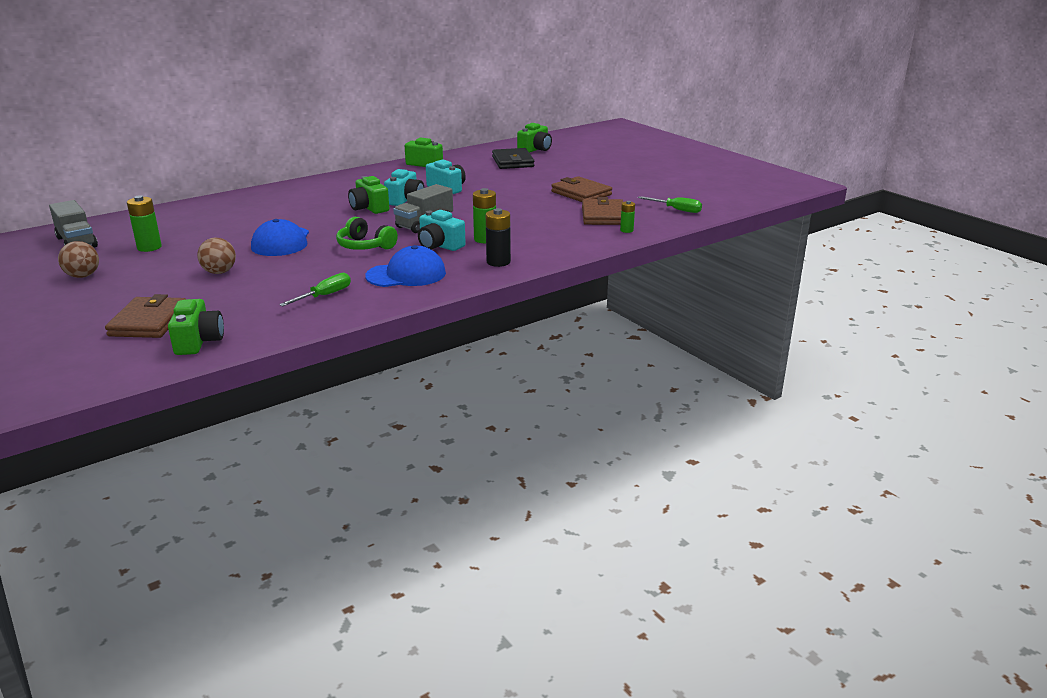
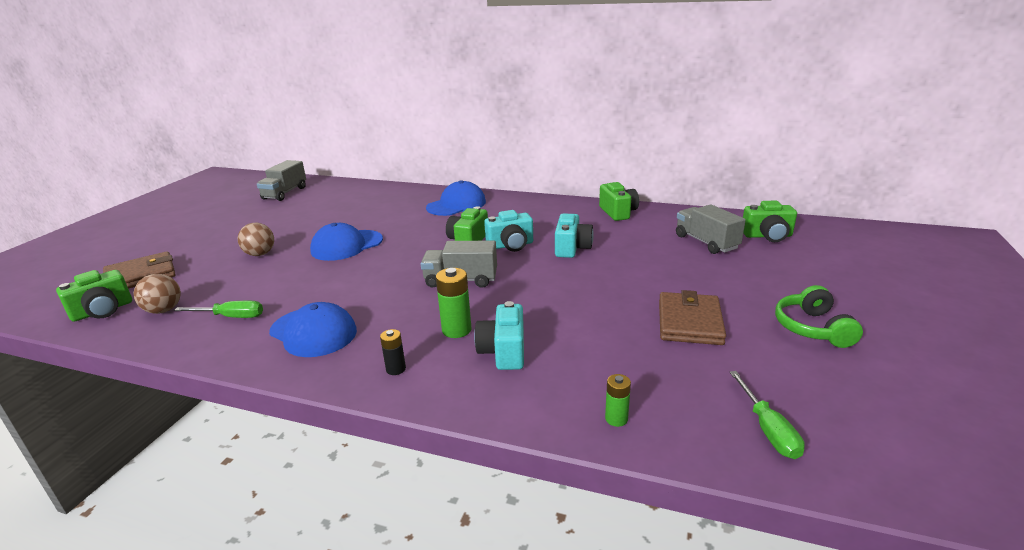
camera: 55 degrees right, 0 degrees up
(83, 276) = (223, 220): brown ball -> brown ball (164, 310)
(149, 247) = (293, 213): green battery -> none
(293, 195) = (456, 205): none -> blue cap
(365, 246) = (371, 280): green headphones -> green headphones (812, 328)
(439, 245) = (410, 313): turquoise camera -> turquoise camera (503, 351)
(498, 262) = (396, 369): black battery -> black battery, size x0.60
(512, 162) = (706, 242): black wallet -> grey truck
(603, 216) = (640, 374): brown wallet -> none

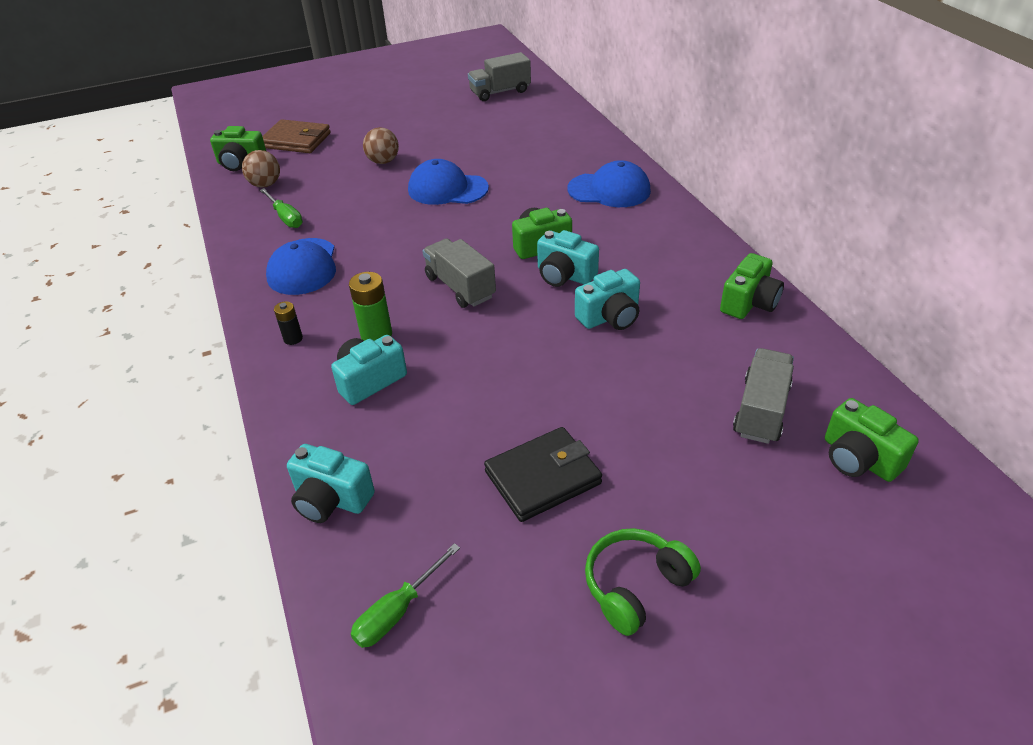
camera: 50 degrees right, 15 degrees up
(616, 419) = (331, 499): green battery -> turquoise camera
(689, 322) = (543, 477): brown wallet -> black wallet

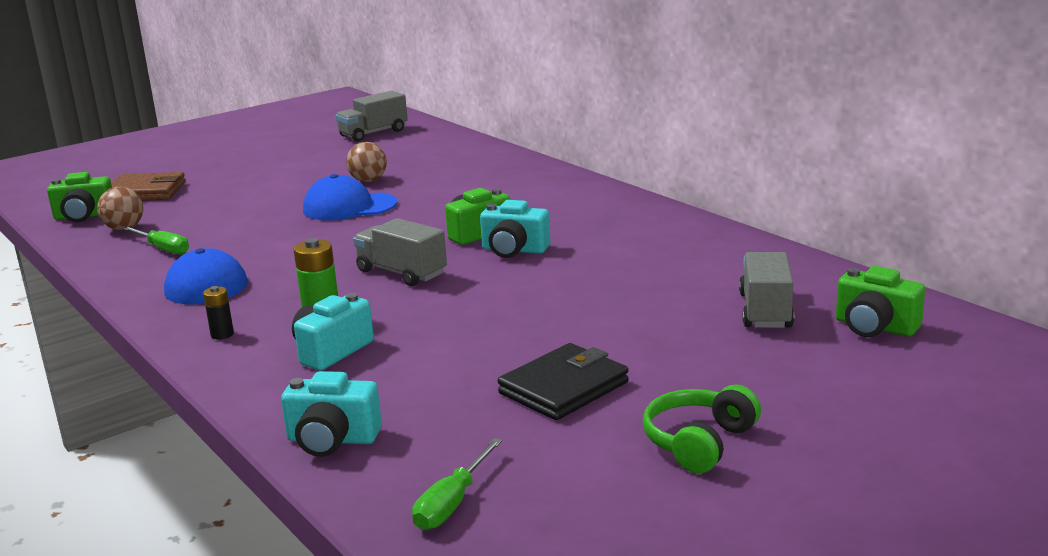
camera: 15 degrees left, 20 degrees down
(383, 161) = (262, 196): brown ball -> brown ball (368, 181)
(609, 190) = (532, 187): blue cap -> none
(610, 317) = (578, 272): turquoise camera -> none
(749, 303) = (717, 244): green camera -> none

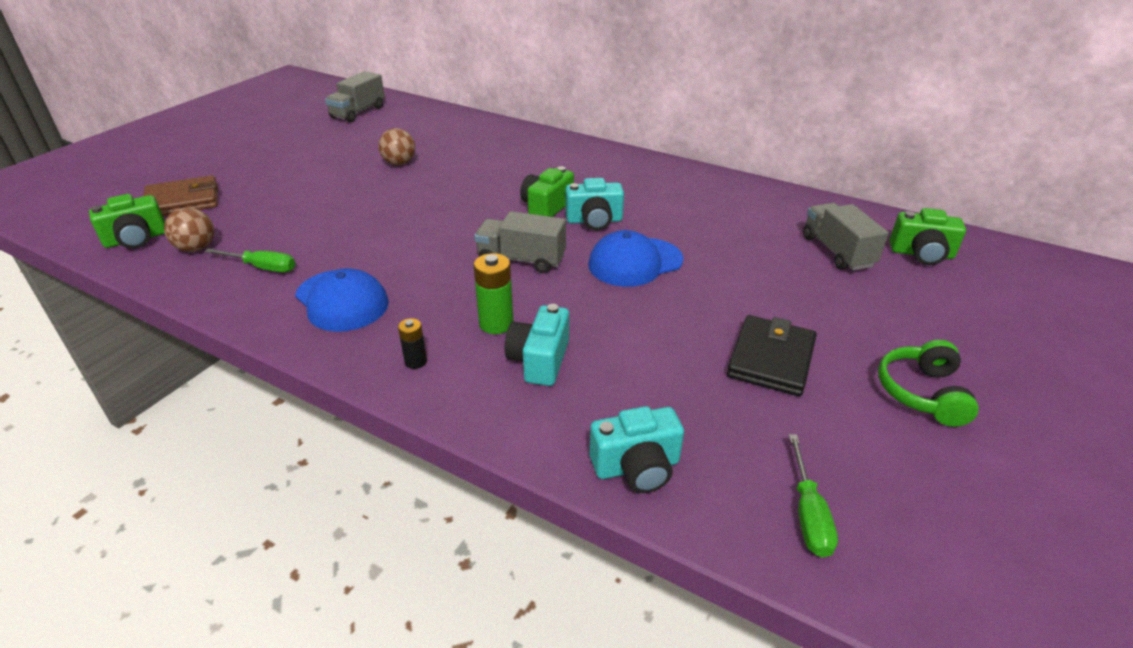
camera: 25 degrees left, 15 degrees up
(349, 207) = (407, 193): blue cap -> blue cap (635, 262)

